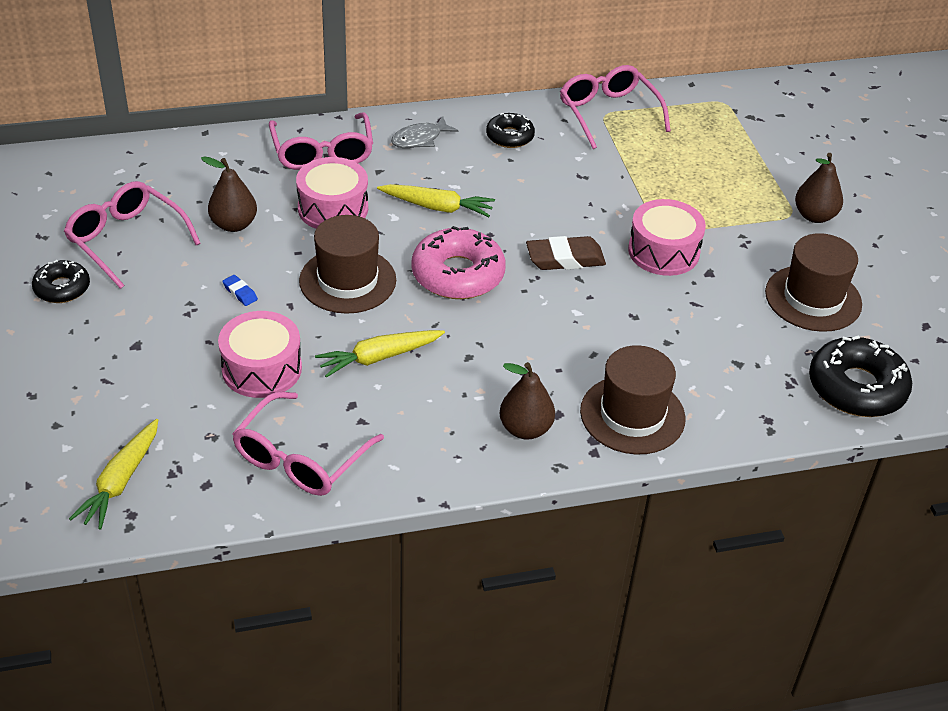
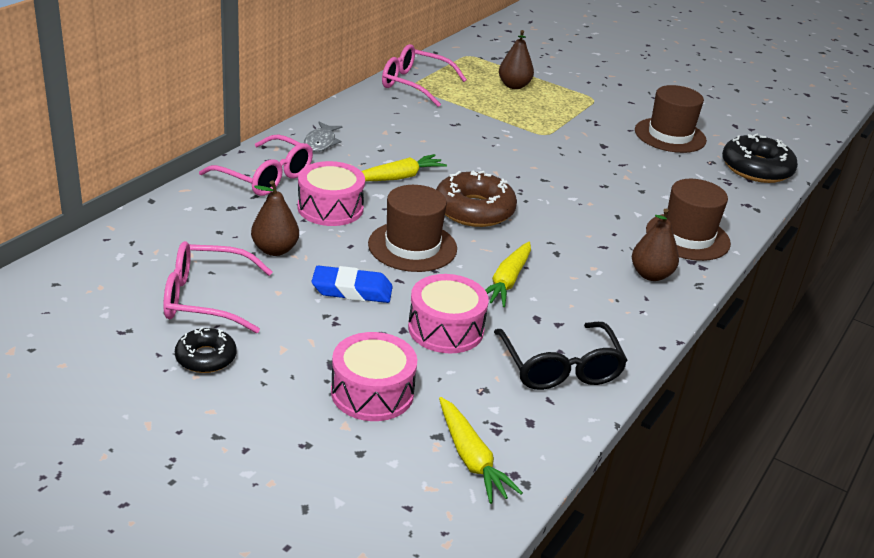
camera: 45 degrees left, 10 degrees down
(240, 293) = (352, 290): blue eraser -> blue eraser, size x2.06
(300, 458) = (560, 368): pink glasses -> black glasses
(458, 274) = (474, 210): pink donut -> brown donut
(510, 136) = (377, 119): black donut -> none
(565, 259) = (520, 172): brown eraser -> none
(663, 251) = (564, 145): pink drum -> pink drum (372, 392)
(814, 216) = (605, 95): brown pear -> brown pear (514, 86)

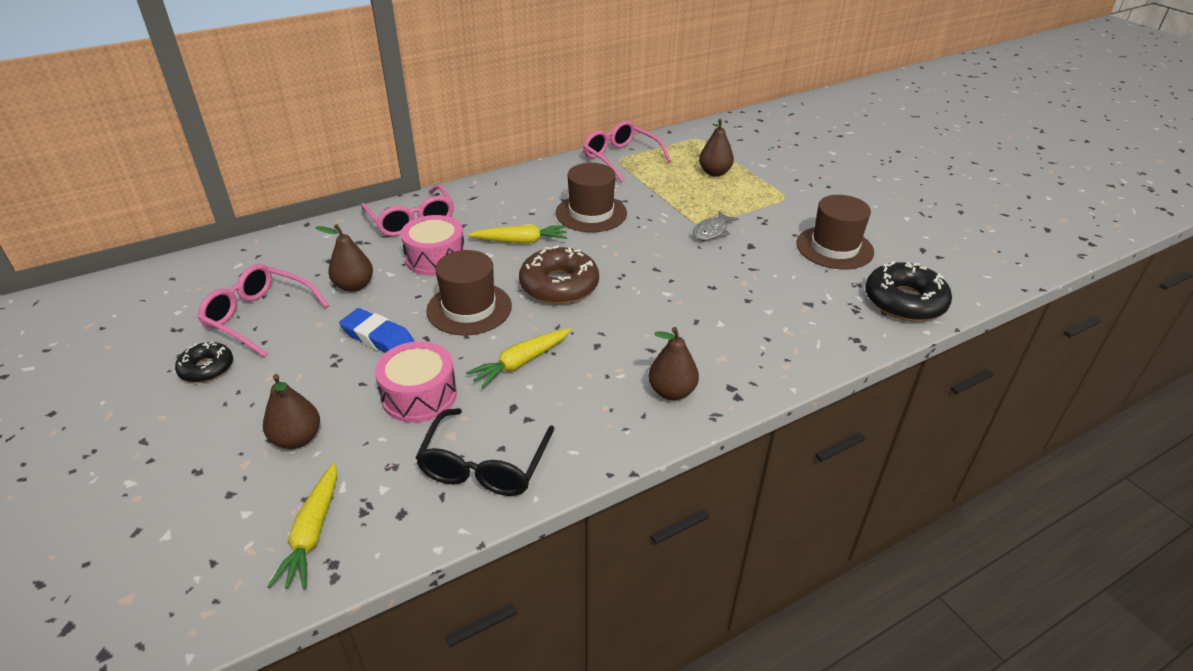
camera: 30 degrees right, 5 degrees up
(321, 142) = (486, 198): grey fish -> grey fish (712, 231)
(372, 392) = (297, 439): pink drum -> brown pear
(687, 237) = (751, 360): brown hat -> brown hat (591, 213)

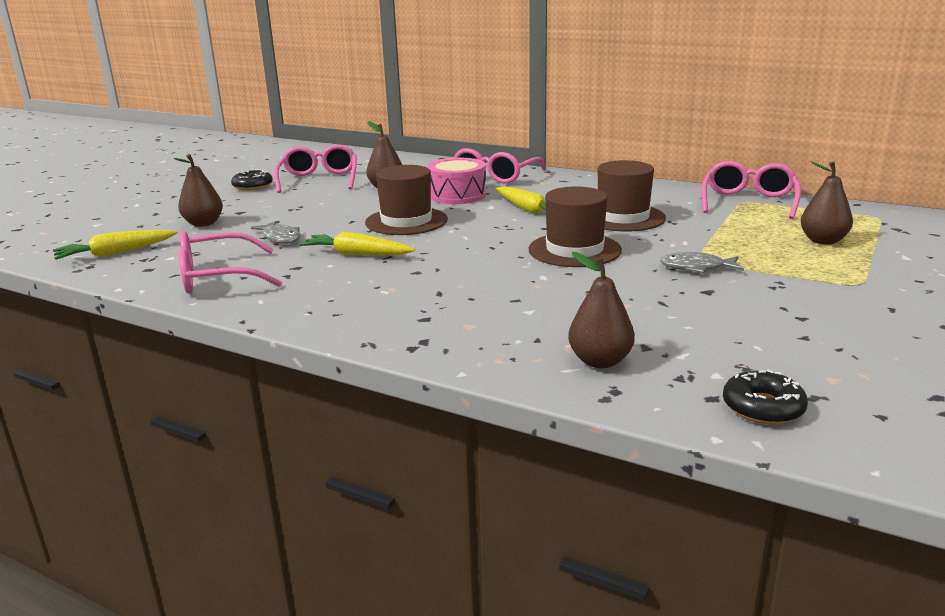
camera: 60 degrees right, 15 degrees down
(377, 337) = (334, 210): blue eraser -> none
(419, 395) = (280, 238): pink drum -> grey fish
(484, 466) = (217, 277): black glasses -> pink glasses
(559, 285) = (485, 237): brown donut -> none
(672, 392) = (384, 316): brown pear -> brown pear (600, 361)
(834, 248) = (803, 335): brown hat -> brown hat (574, 250)
(904, 301) = (763, 407): black donut -> black donut, size x0.58

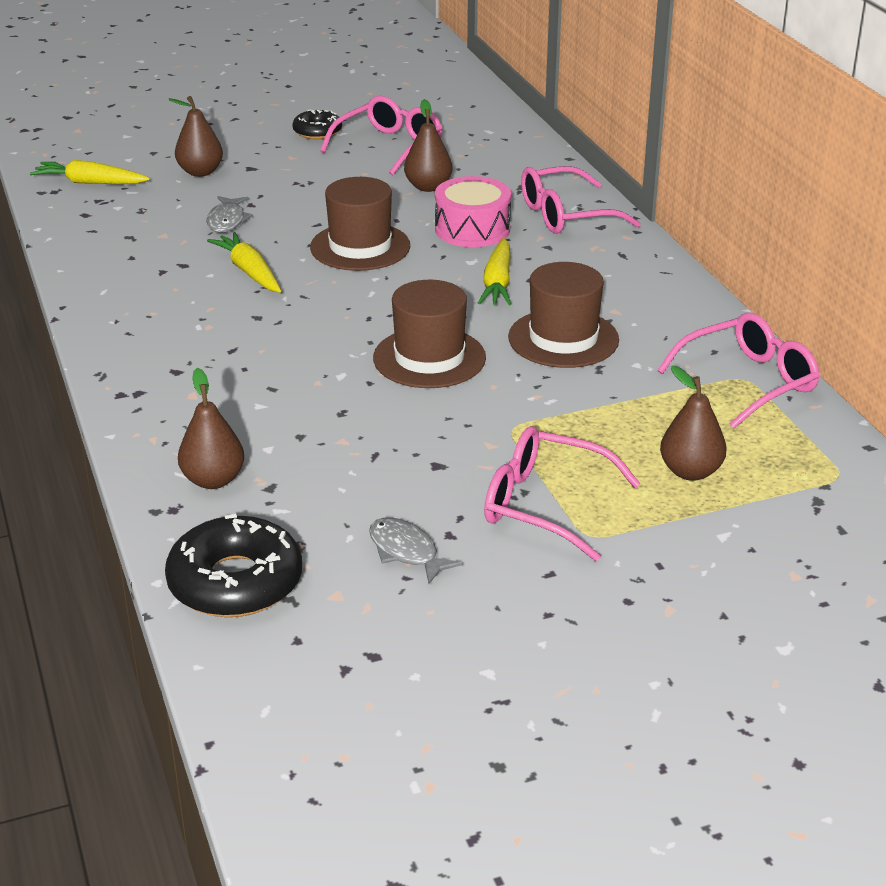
camera: 40 degrees right, 10 degrees up
(217, 277) = (114, 248): pink glasses -> pink glasses (544, 505)
(696, 268) = (488, 436): grey fish -> grey fish (406, 552)
(763, 407) = (235, 582): black donut -> black donut, size x1.72

